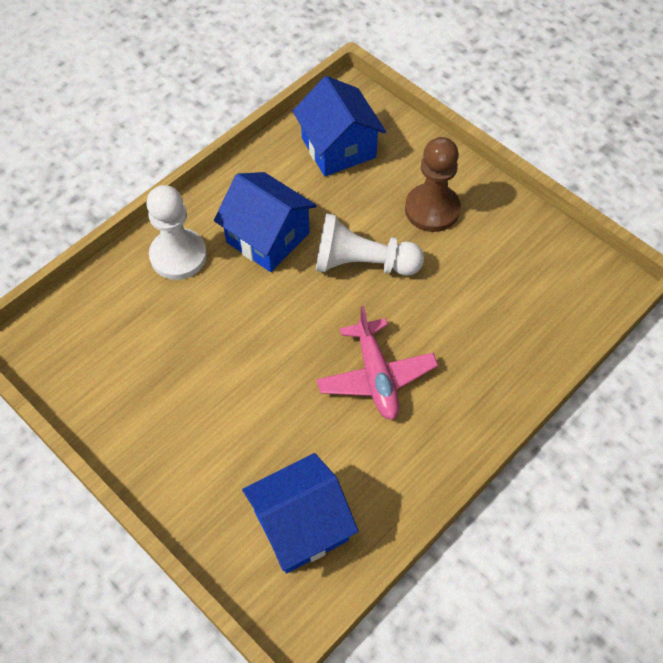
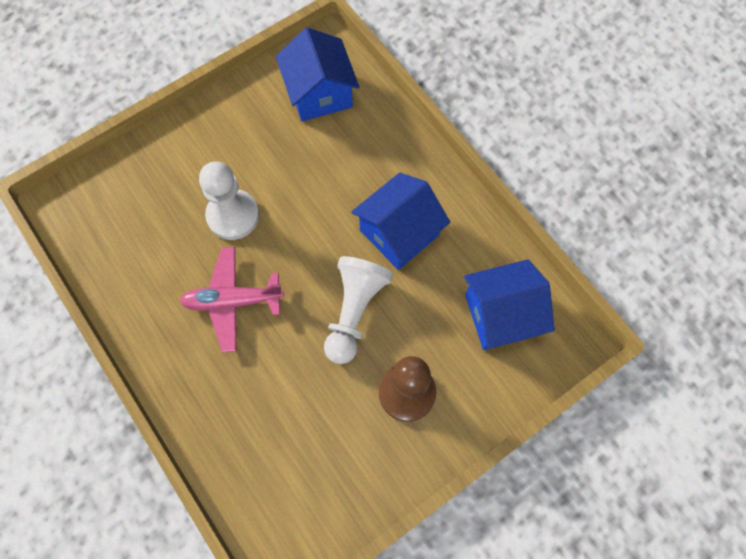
camera: 100 degrees right, 10 degrees up
(178, 256) = (392, 157): white pawn -> white pawn (233, 215)
(301, 525) = (120, 221): blue house -> blue house (319, 93)

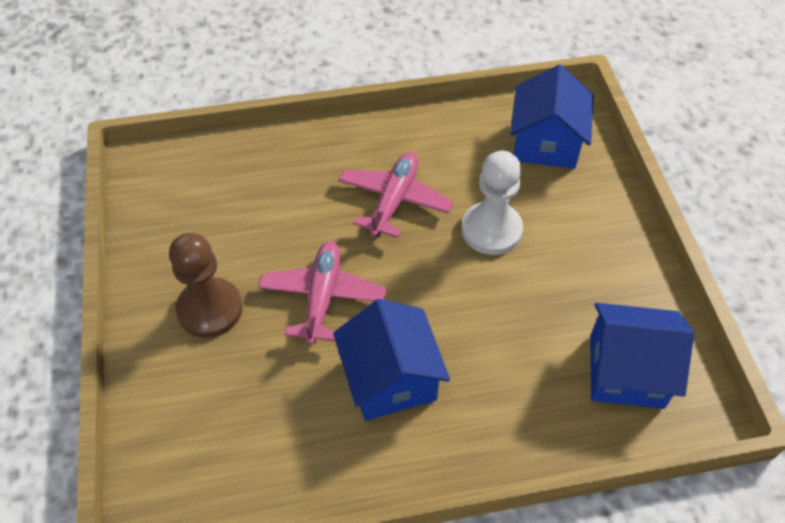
camera: 115 degrees right, 15 degrees down
(354, 312) = (322, 297): white pawn -> pink plane
(501, 315) = (230, 442): blue house -> blue house (546, 143)

